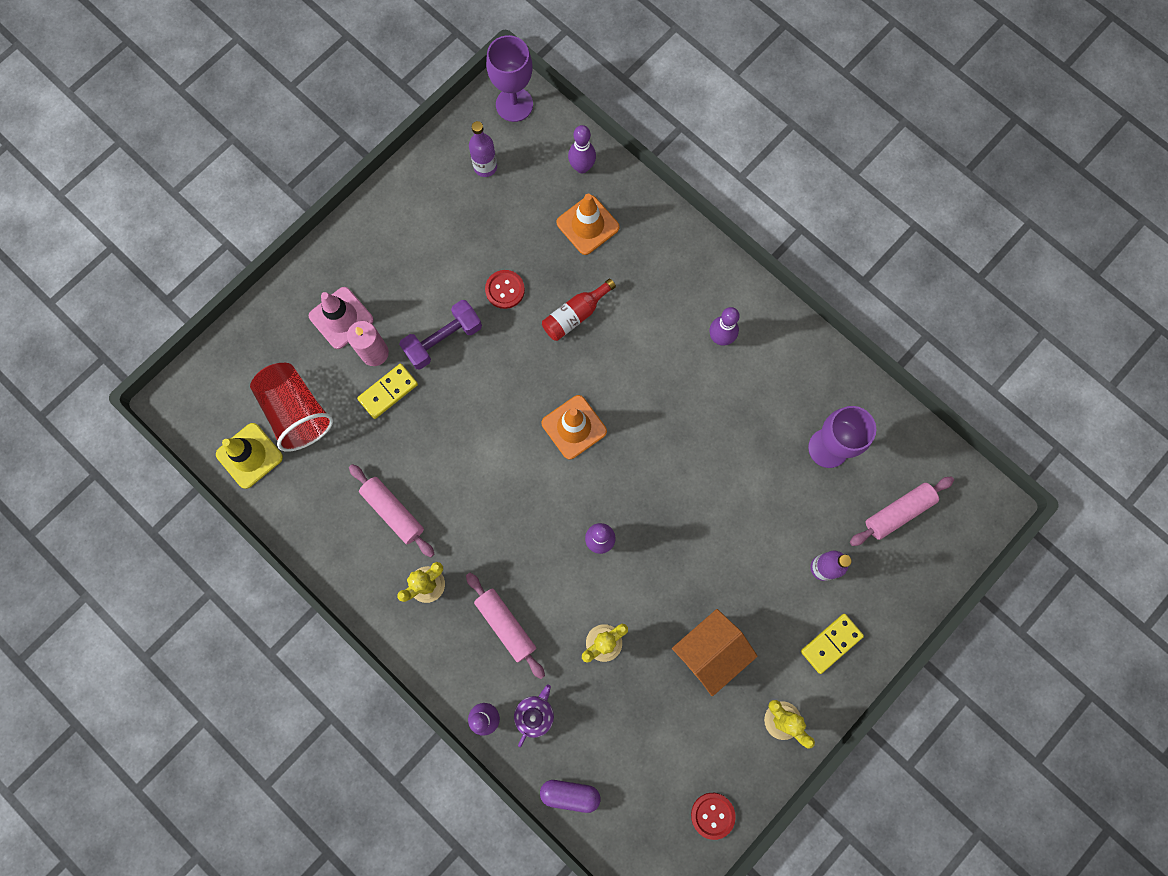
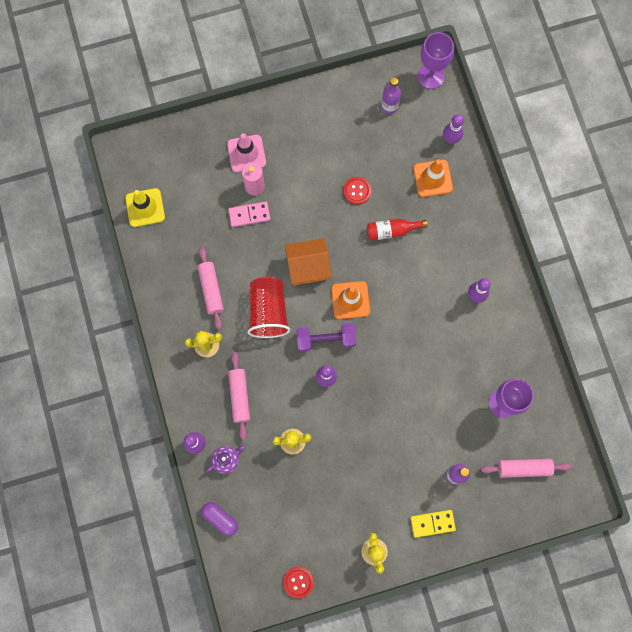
camera: 30 degrees right, 0 degrees up
(296, 411) = (187, 196): red cup -> red cup (268, 312)
(388, 392) = (249, 215): yellow domino -> pink domino
(443, 340) = (301, 201): purple dumbbell -> purple dumbbell (326, 339)
(709, 651) = (354, 484): orange house -> orange house (308, 267)

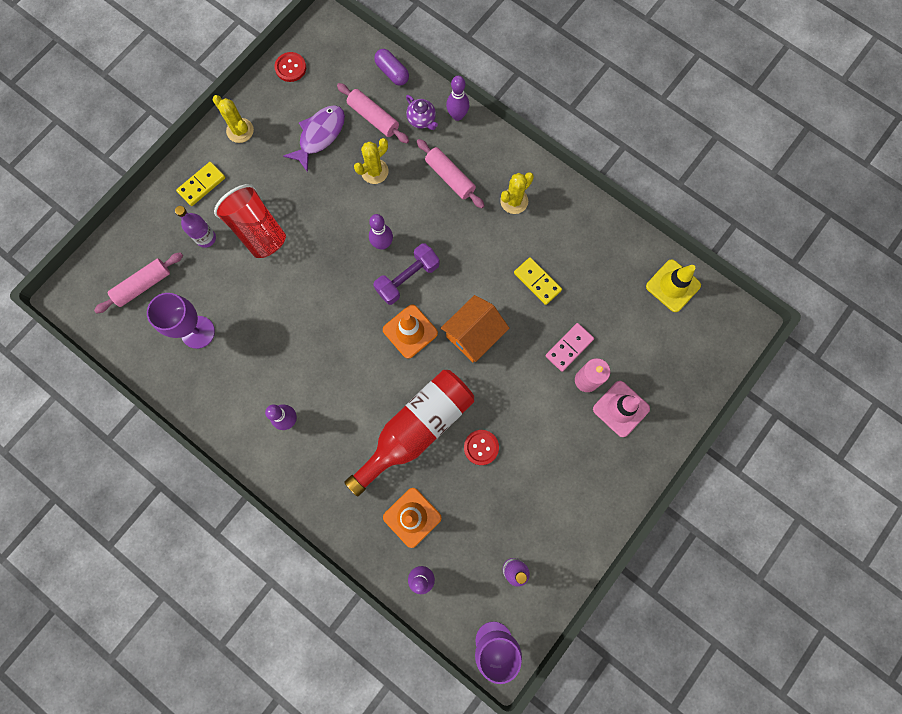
camera: 145 degrees right, 0 degrees up
(211, 290) = (548, 252): pink rolling pin -> pink rolling pin (373, 118)
(220, 518) = (392, 72): purple capsule -> purple capsule turned 45 degrees clockwise
(226, 459) = (422, 120): purple teapot -> purple teapot turned 60 degrees counterclockwise
(236, 274) = (537, 282): none -> yellow domino
(268, 312) = (480, 268): red cup -> red cup (258, 231)
(314, 502) = (320, 135): none -> purple fish
(392, 231) = (416, 429): red bottle -> red bottle, size x2.03

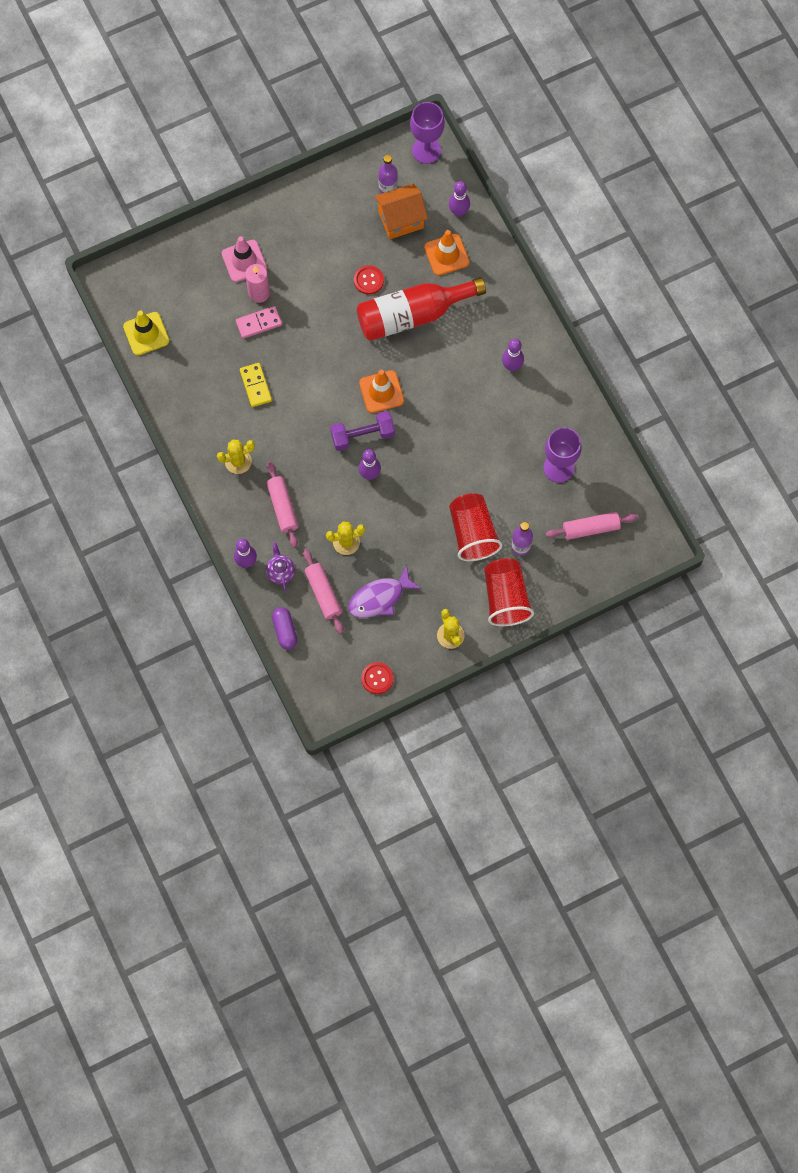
camera: 155 degrees left, 5 degrees down
(202, 185) = (505, 598): yellow domino -> red cup
(473, 335) = (331, 366): orange house -> orange house (401, 220)

